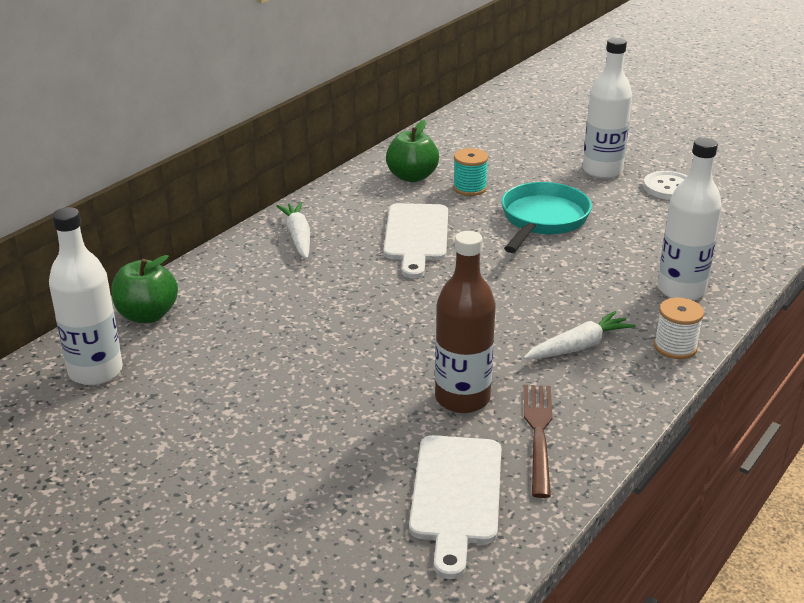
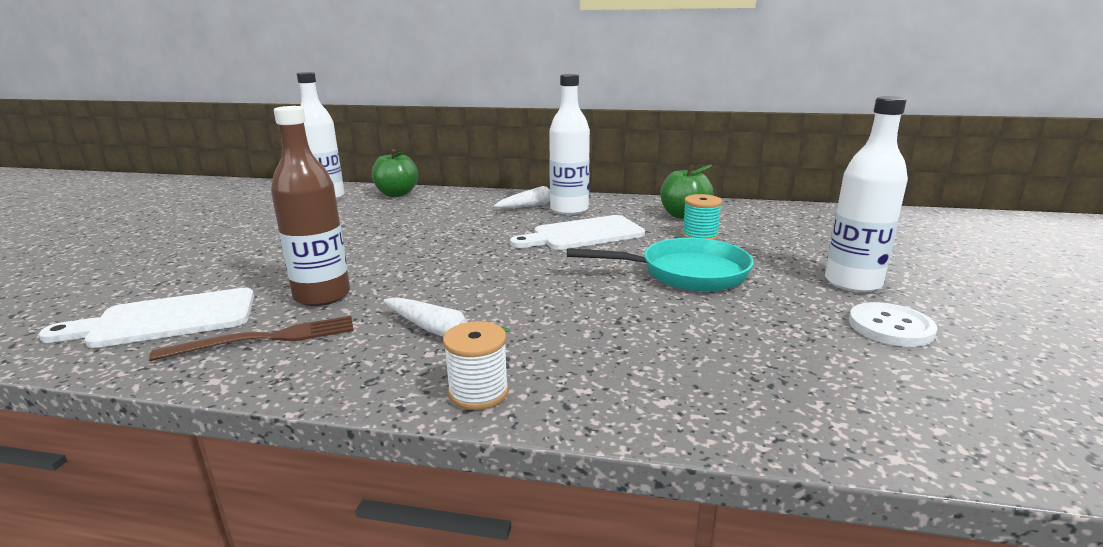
camera: 65 degrees right, 10 degrees down
(681, 290) = (626, 375): white bottle -> white bottle (569, 210)

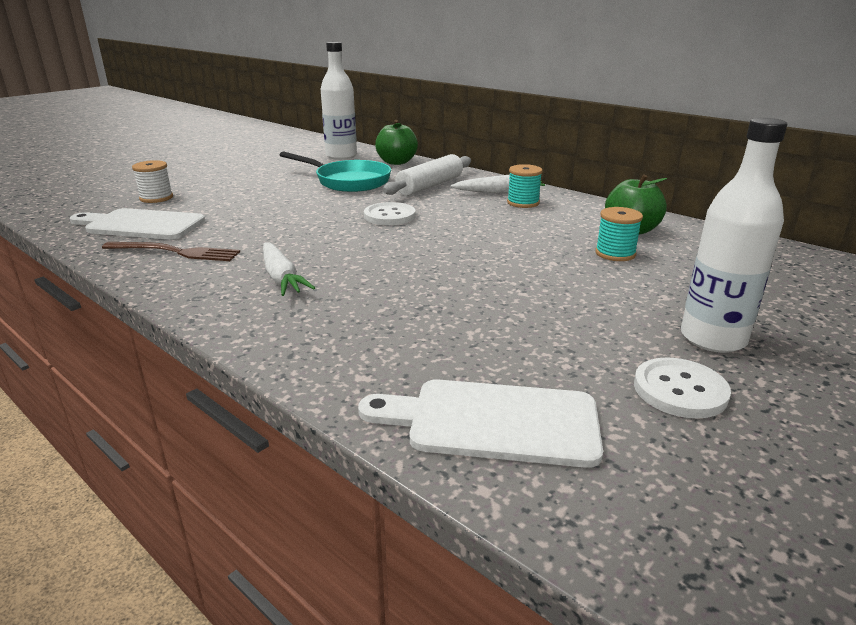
camera: 30 degrees right, 5 degrees up
(322, 296) = (243, 231): brown bottle -> none
(463, 210) = (430, 186): none -> white rolling pin
(465, 245) = (389, 216): none -> white button
(478, 392) = (248, 326): white spool -> white spool (156, 198)
(569, 210) = (523, 203): white bottle -> turquoise spool
(583, 234) = (502, 227): white cutting board -> white cutting board (493, 422)
(685, 273) = (543, 284): turquoise pan -> turquoise pan (348, 181)

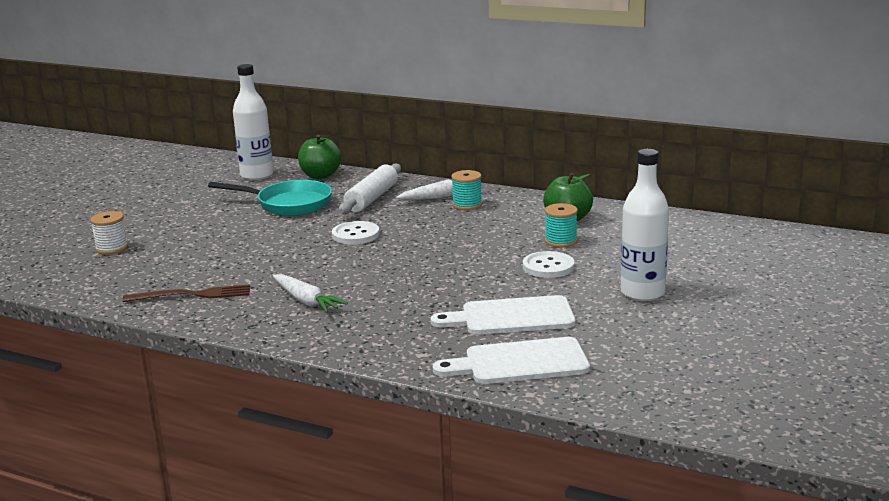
camera: 15 degrees left, 5 degrees down
(141, 225) = (130, 276): white cutting board -> white cutting board (511, 317)
(680, 390) = (626, 327): white button -> white button (548, 267)

